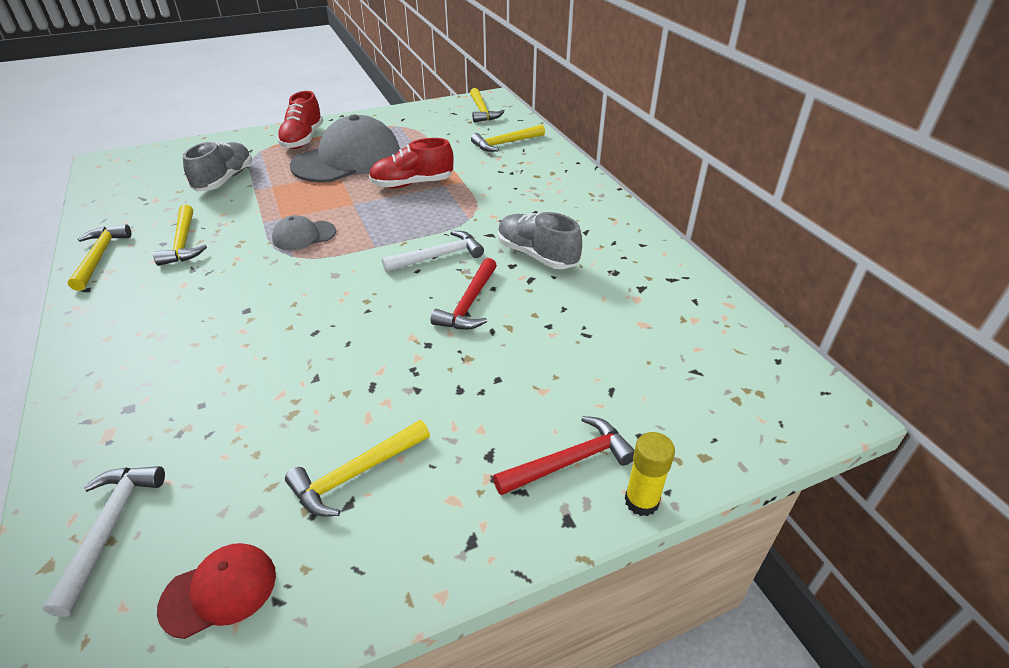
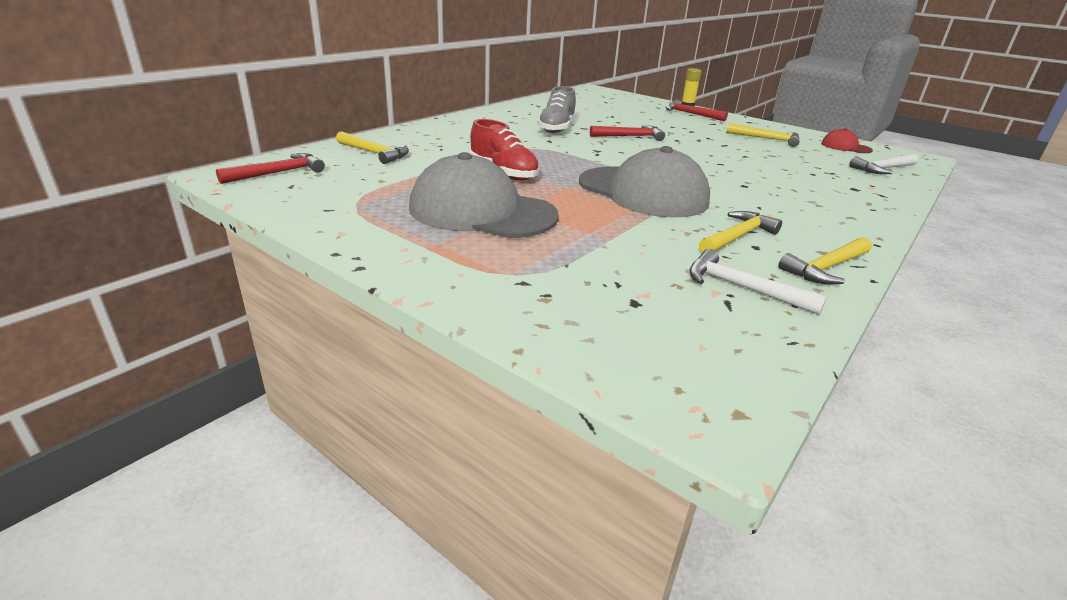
camera: 120 degrees left, 10 degrees down
(225, 180) = (615, 265): grey shoe -> none
(303, 139) = (450, 254): red shoe -> none
(304, 235) = (643, 192): grey cap -> grey cap, size x2.17
(438, 256) = (597, 149): white hammer -> white hammer (742, 287)
(482, 111) = (278, 173): yellow hammer -> red hammer

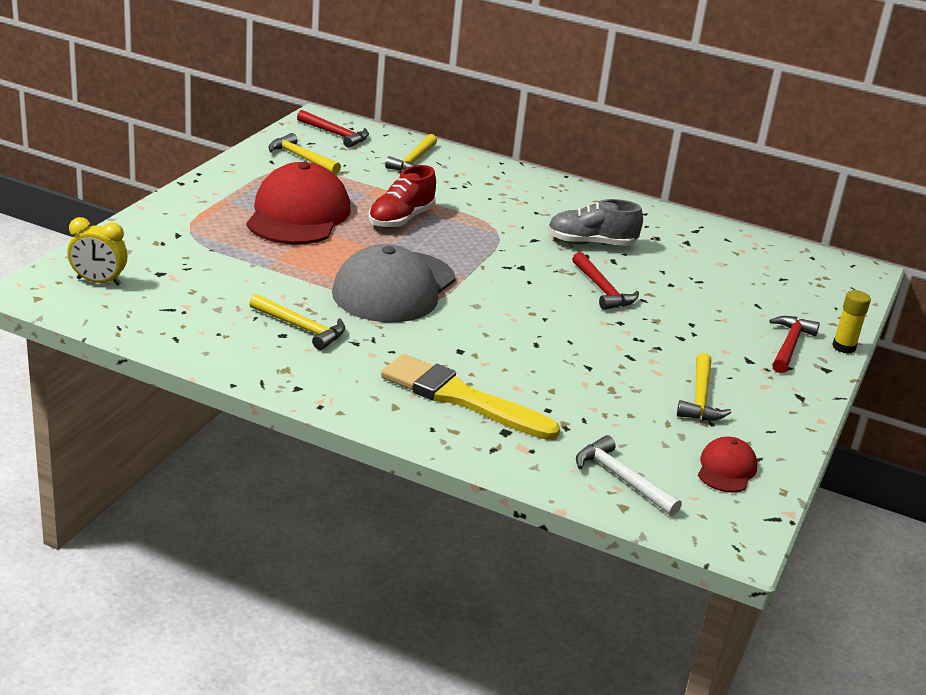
camera: 75 degrees right, 0 degrees up
(482, 211) = (298, 215): grey cap -> red cap
(670, 351) = (98, 282): none -> yellow clock
(742, 287) = (196, 318): white hammer -> none
(818, 194) = (461, 398): none -> yellow brush
(826, 268) = (249, 364): yellow hammer -> yellow hammer (301, 158)

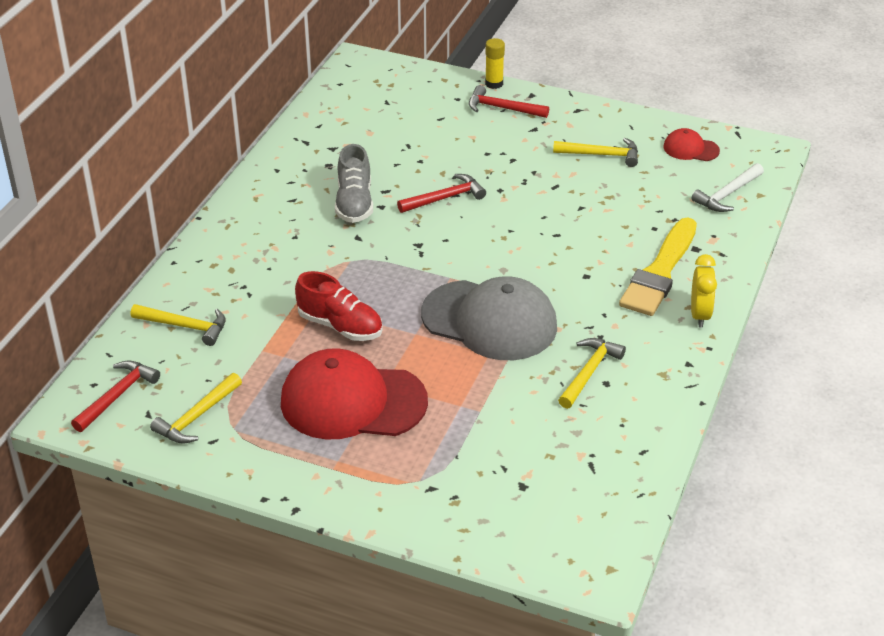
camera: 90 degrees left, 10 degrees up
(98, 282) = (559, 529): yellow clock -> yellow clock (700, 315)

